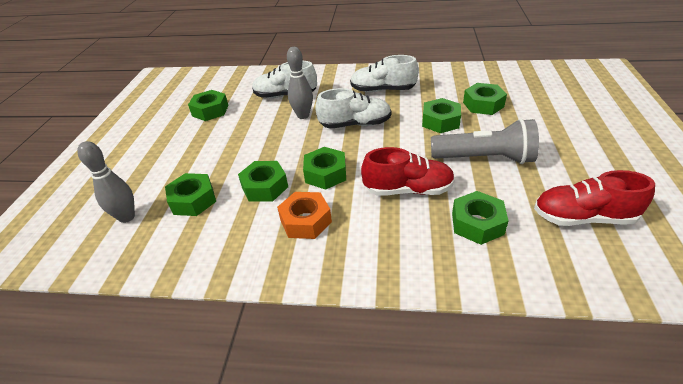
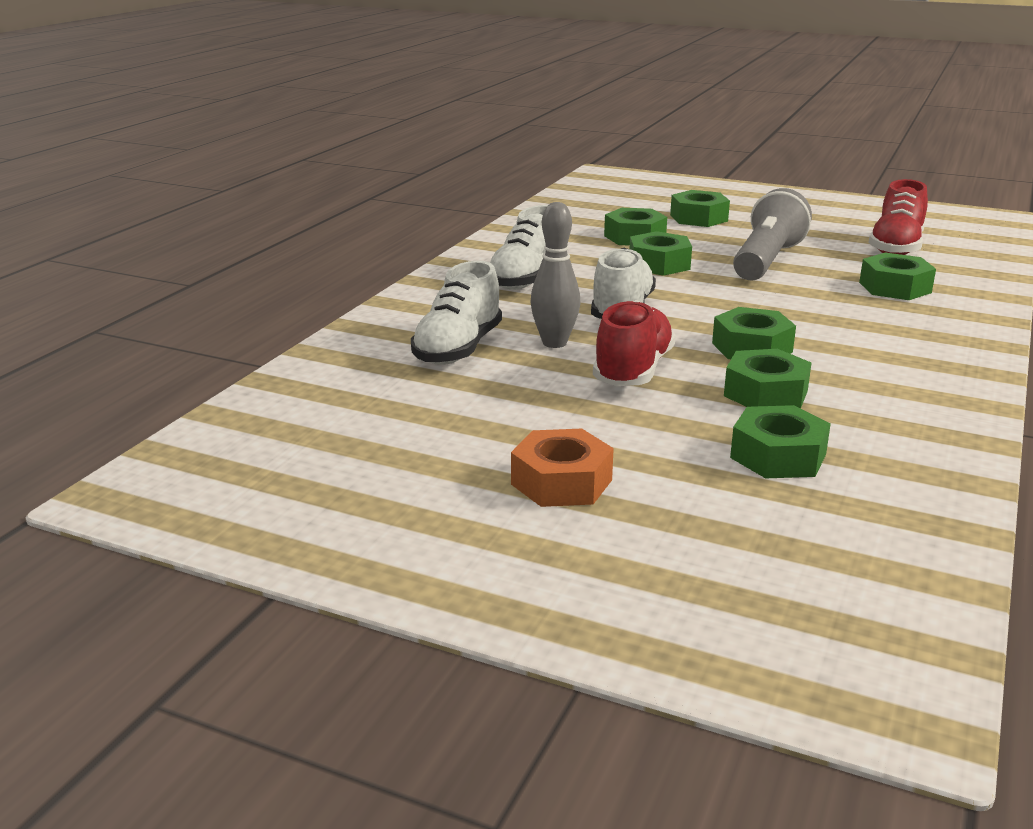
camera: 75 degrees left, 15 degrees down
(127, 217) = (806, 526): grey bowling pin -> none
(210, 111) = (440, 425): green nut -> green nut (698, 218)
(305, 221) = (864, 373): orange nut -> orange nut (561, 482)
(408, 190) = (816, 307): red shoe -> red shoe (633, 371)

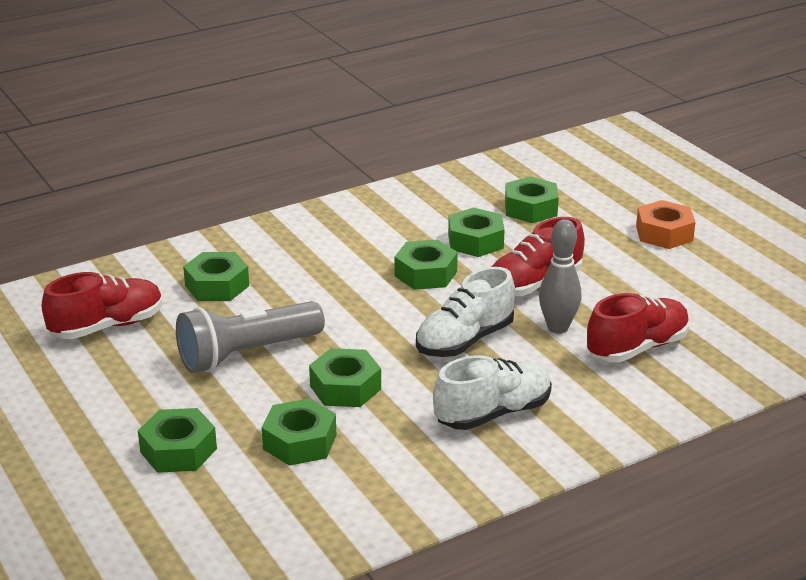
camera: 145 degrees left, 5 degrees up
(458, 349) = (637, 348): white shoe -> red shoe

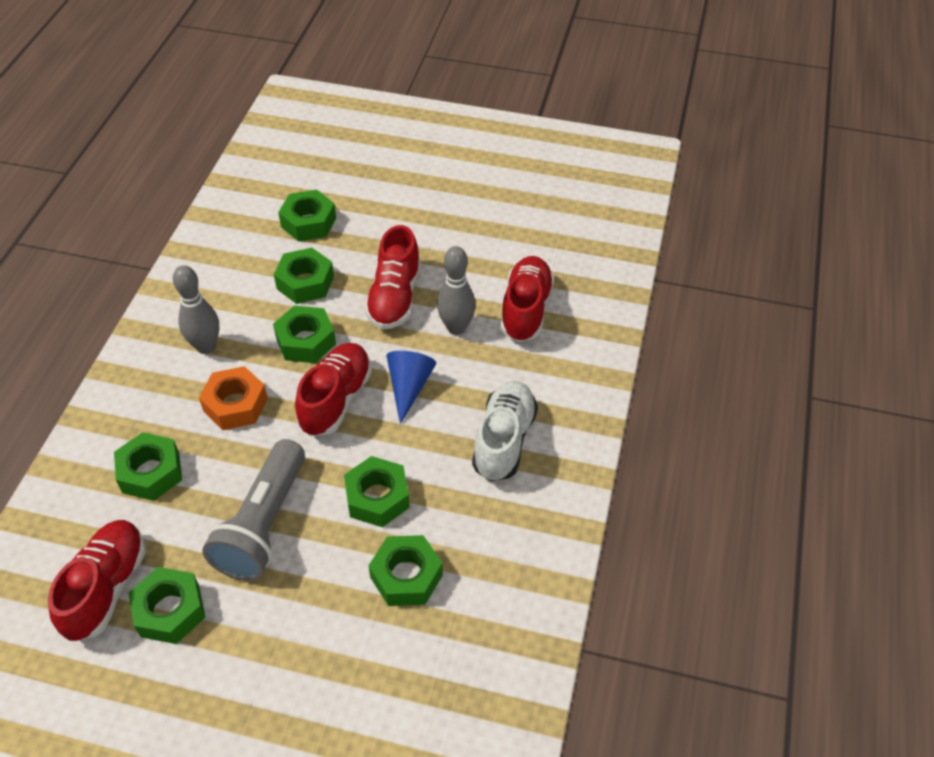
camera: 45 degrees left, 20 degrees up
(178, 450) = (327, 662): green nut -> green nut (170, 610)
(350, 240) = (206, 346): none -> grey bowling pin
(398, 317) = (336, 399): none -> red shoe
(464, 341) = (409, 387): white shoe -> blue cone
(664, 233) = (427, 188): orange nut -> orange nut (235, 405)

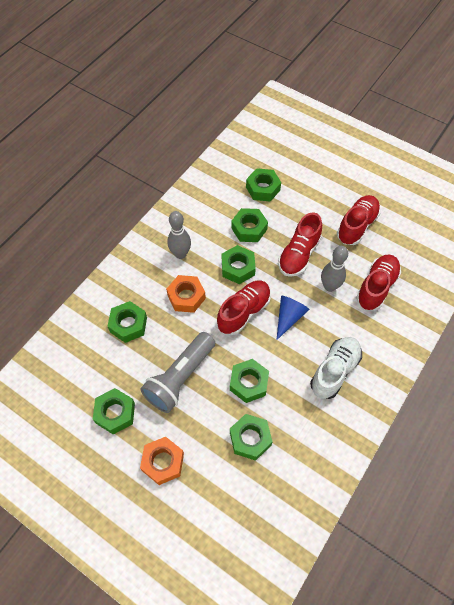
camera: 20 degrees right, 10 degrees up
(106, 588) = (86, 387): red shoe -> red shoe (356, 226)
(275, 657) = (163, 462): none -> orange nut

